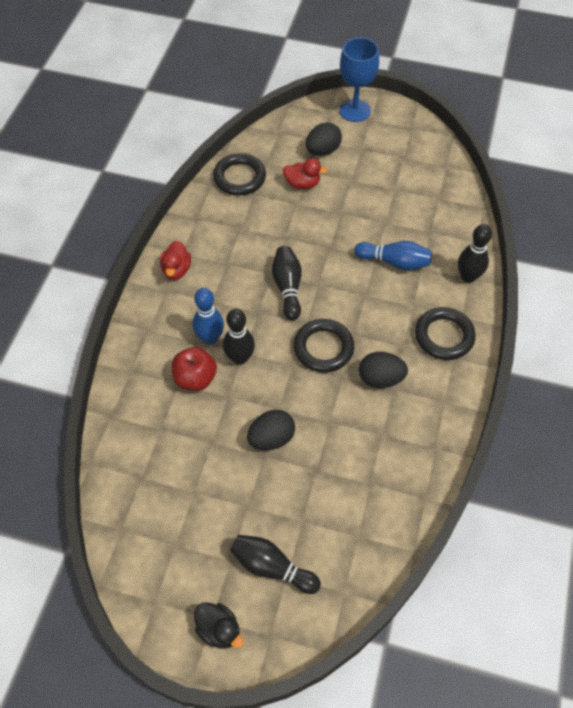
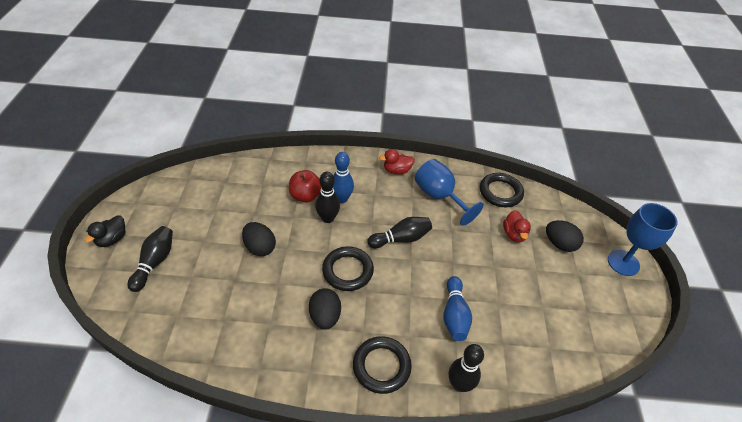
camera: 75 degrees right, 10 degrees down
(232, 236) = (439, 196): none -> blue goblet

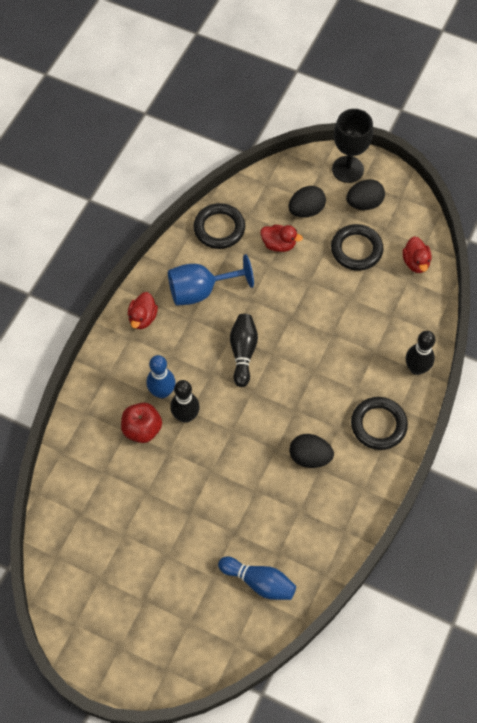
camera: 65 degrees left, 15 degrees up
(112, 239) = (124, 657): black duck -> none
(155, 262) = (178, 612): black bowling pin -> none
(260, 247) = (200, 497): black egg -> black egg (364, 203)
(347, 271) = (264, 419): black ring -> black ring (356, 250)
(454, 315) = (349, 342): blue bowling pin -> blue bowling pin (259, 582)
(573, 348) = (415, 262): none -> red duck
(623, 263) = (347, 169): blue goblet -> black goblet

